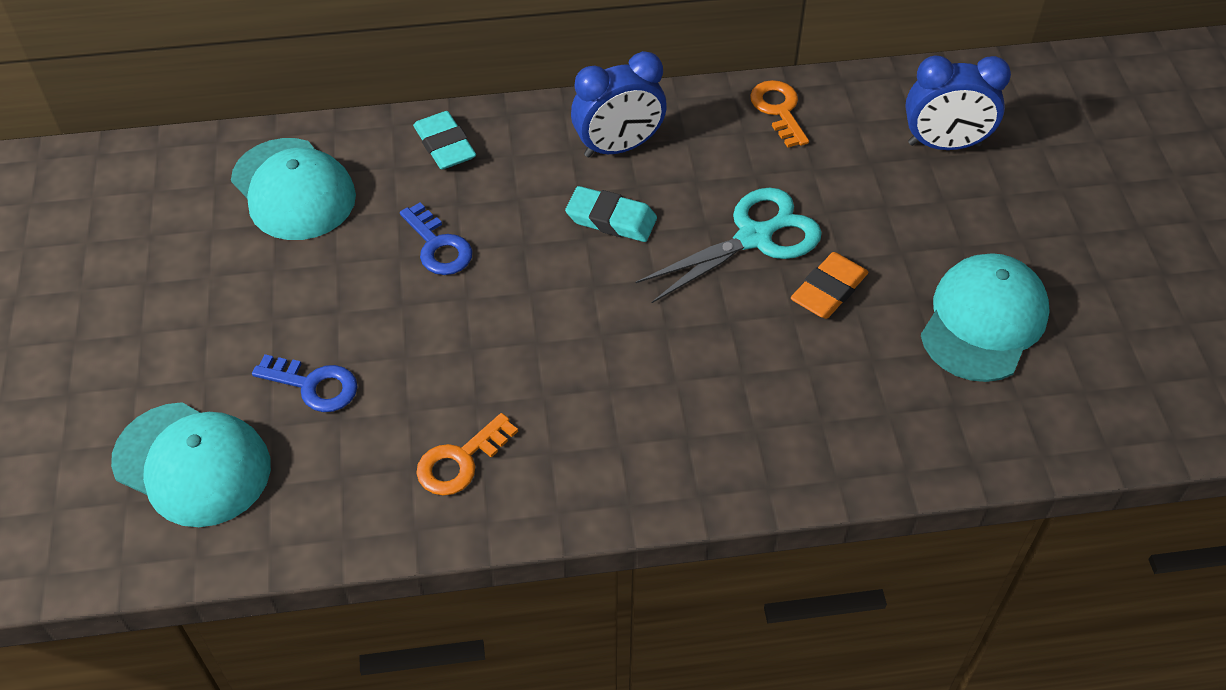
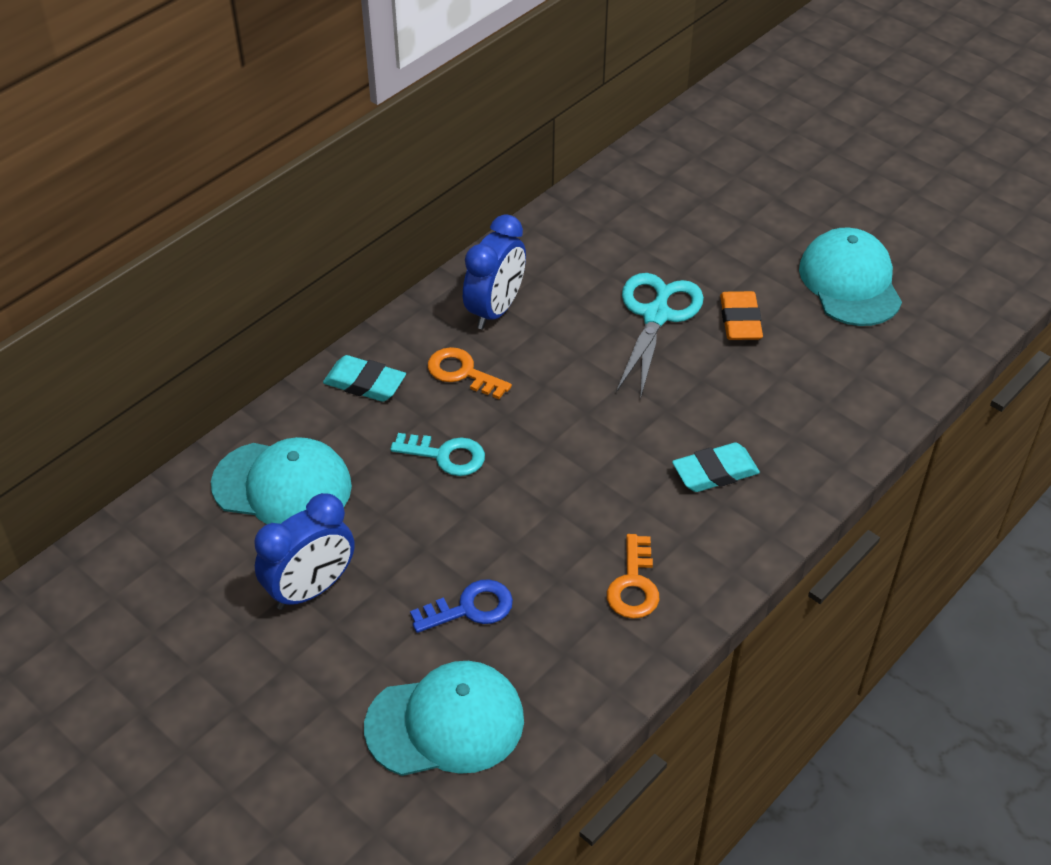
camera: 40 degrees left, 5 degrees down
(438, 246) = (446, 455): blue key -> turquoise key
(611, 219) = (547, 361): turquoise eraser -> turquoise eraser (715, 472)
(778, 110) = (576, 222): orange key -> orange key (462, 373)
(944, 144) = (706, 185): blue clock -> blue clock (311, 589)

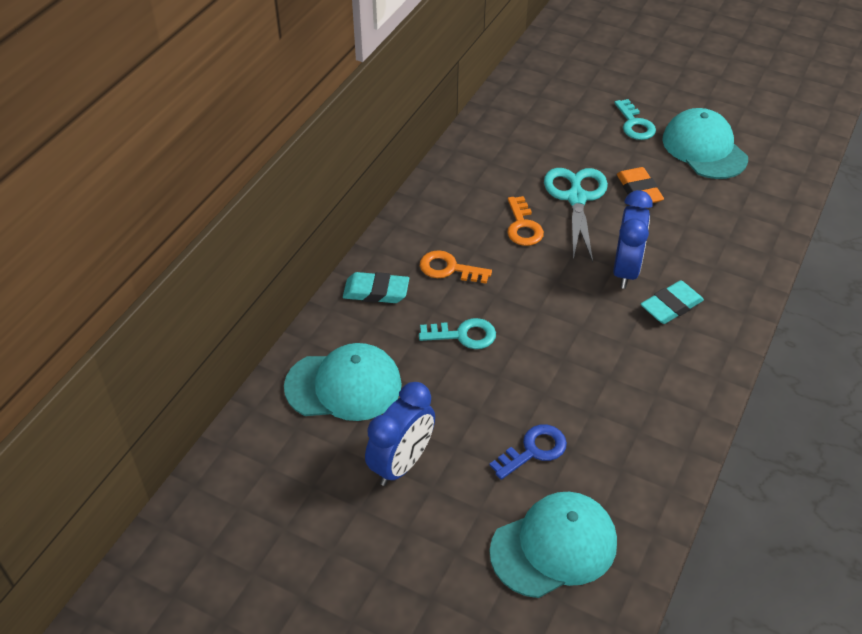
camera: 15 degrees left, 0 degrees up
(495, 310) = (454, 216): blue clock -> blue clock (625, 270)
(634, 585) = (650, 404): orange key -> orange key (523, 226)
(773, 235) = (635, 124): none -> turquoise key

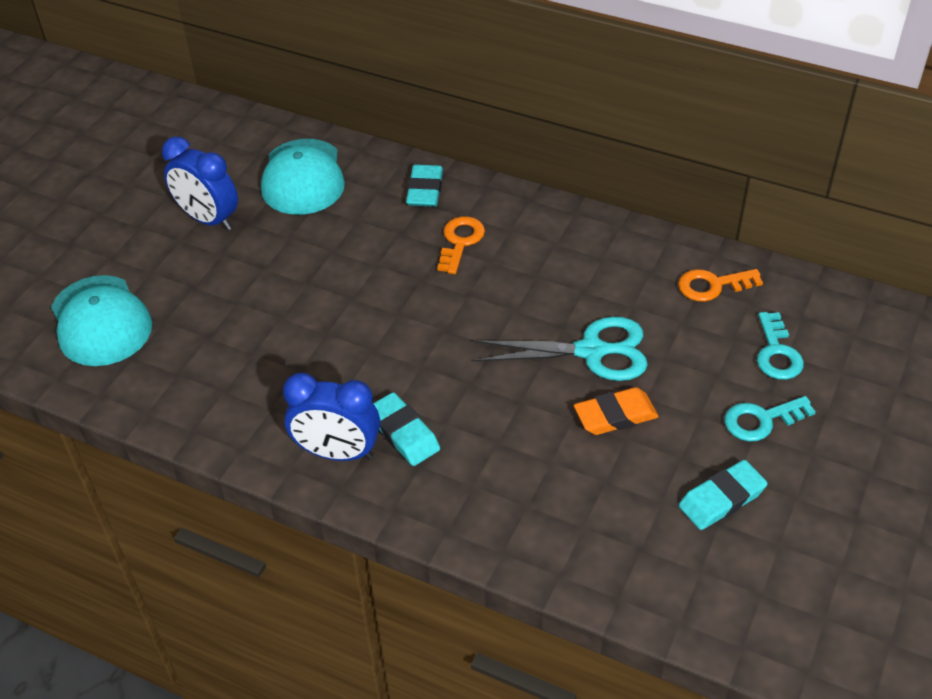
camera: 90 degrees right, 0 degrees up
(464, 335) = (363, 255): turquoise key -> turquoise key (777, 353)
(523, 226) = (534, 301): orange key -> orange key (712, 285)
(534, 450) = (210, 308): blue key -> none
(625, 270) = (463, 393): blue clock -> blue clock (337, 453)
(704, 148) = (721, 499): turquoise cap -> turquoise eraser

